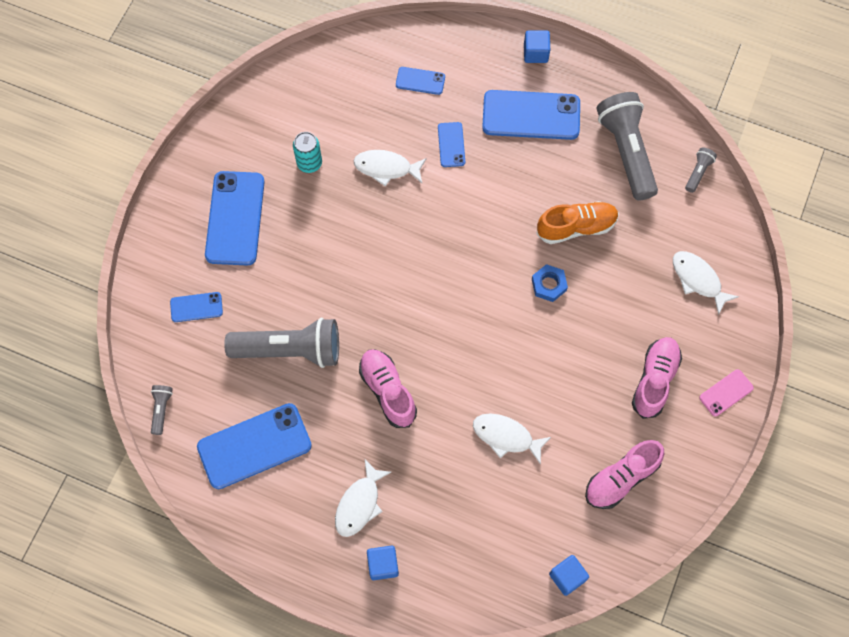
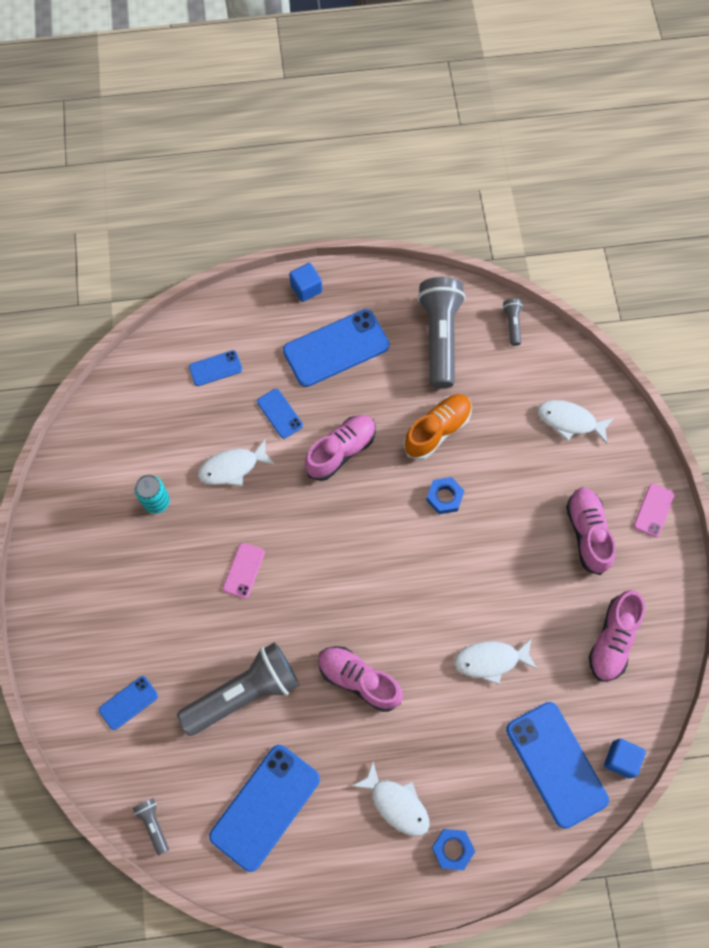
camera: 30 degrees left, 0 degrees up
(235, 218) = (115, 594): blue phone -> blue phone (556, 764)
(347, 254) = (244, 570): none -> pink phone
(359, 504) = (396, 804): white fish -> white fish turned 45 degrees counterclockwise
(383, 565) = (452, 849): blue cube -> blue nut
(484, 201) = (341, 451): none -> pink shoe
(626, 151) = (440, 337): grey flashlight -> grey flashlight turned 45 degrees clockwise

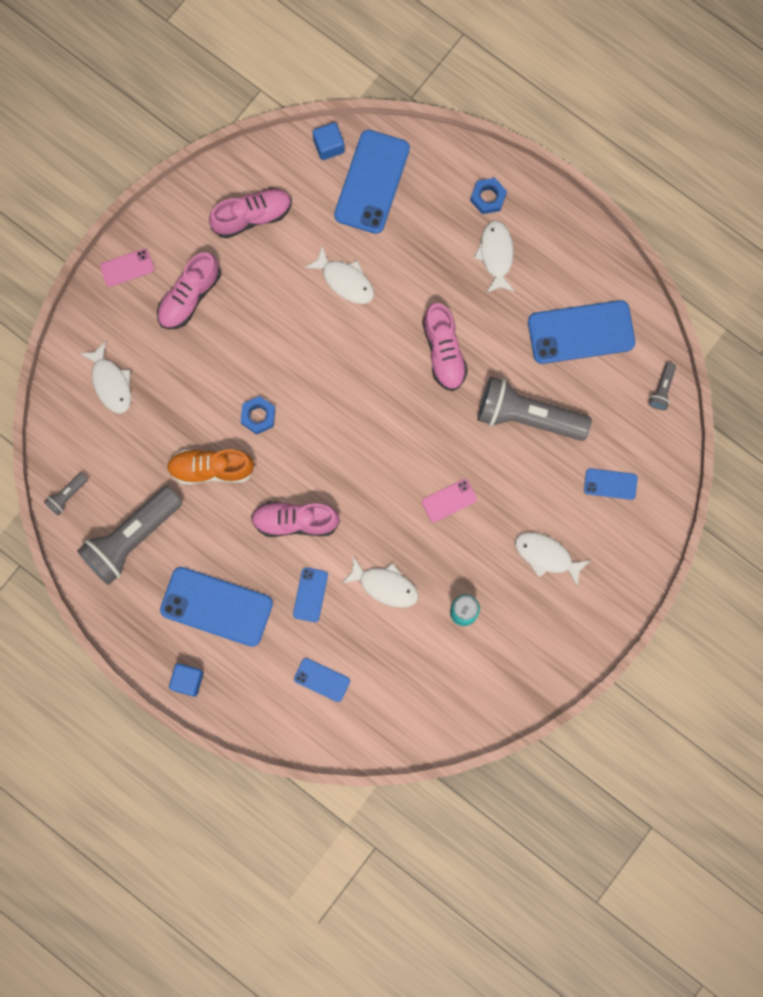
camera: 135 degrees left, 10 degrees up
(130, 599) = (546, 556): none -> white fish

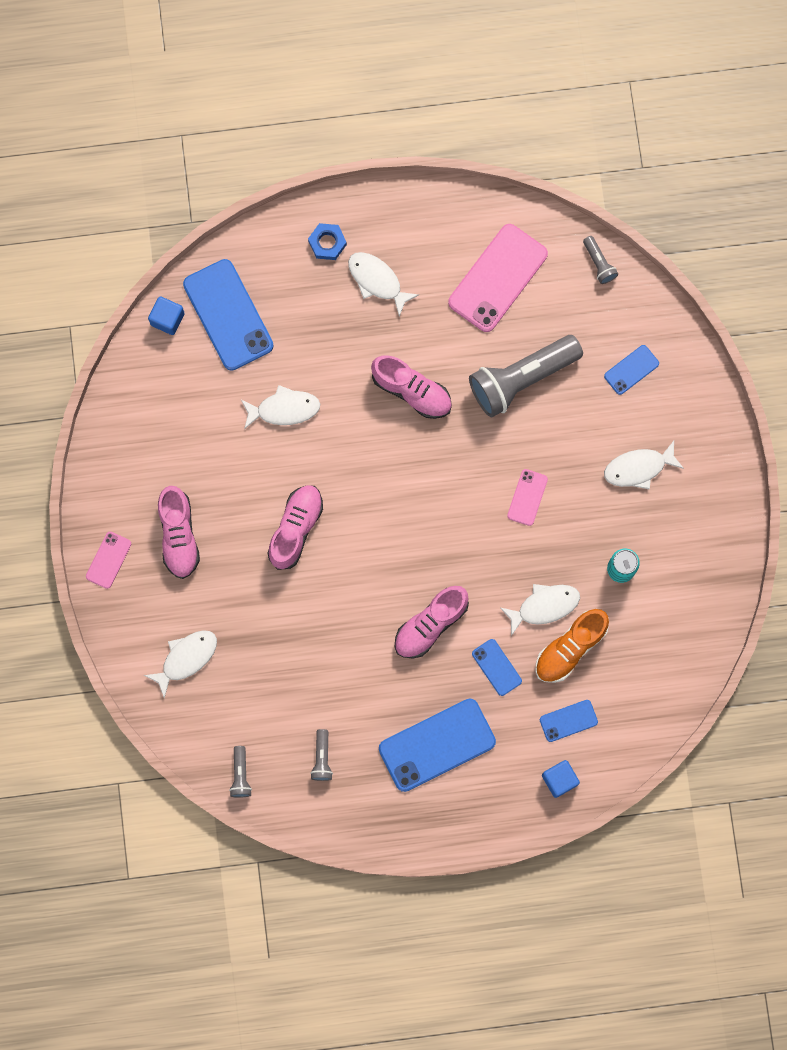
camera: 45 degrees left, 0 degrees up
(111, 383) = (186, 658): white fish -> white fish turned 60 degrees counterclockwise
(131, 538) = (322, 758): grey flashlight -> grey flashlight, size x0.43
(187, 680) = (471, 820): blue cube -> blue cube (559, 779)
(211, 469) = (328, 648): orange shoe -> orange shoe (570, 648)
(252, 216) = (164, 429): pink shoe -> pink shoe (296, 529)
(258, 416) = (323, 574): blue nut -> none
(581, 332) = (498, 278): blue phone -> pink phone

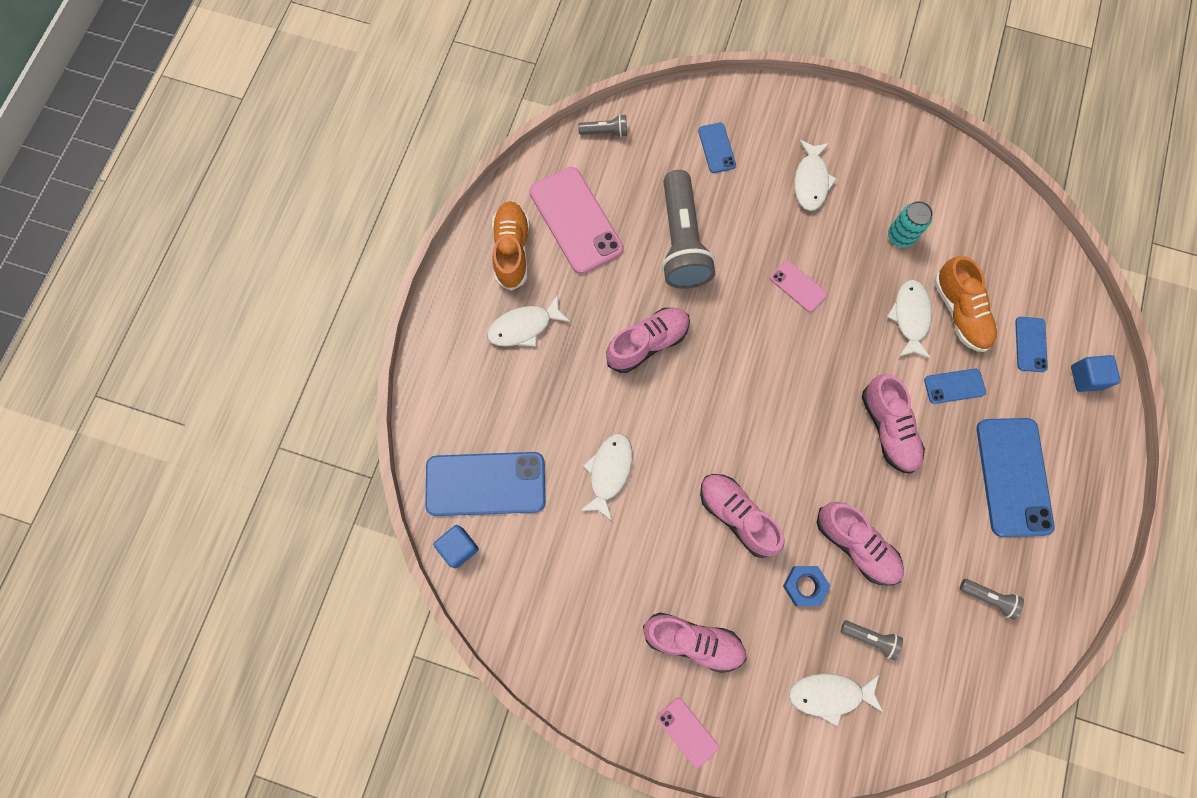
camera: 65 degrees left, 5 degrees down
(186, 658) = (829, 694): white fish -> white fish turned 75 degrees counterclockwise
(240, 775) = (977, 693): grey flashlight -> grey flashlight (870, 638)
(316, 635) = (856, 545): none -> pink shoe
(327, 243) = (463, 356): blue nut -> blue nut (804, 586)
(442, 237) = (512, 250): none -> orange shoe

